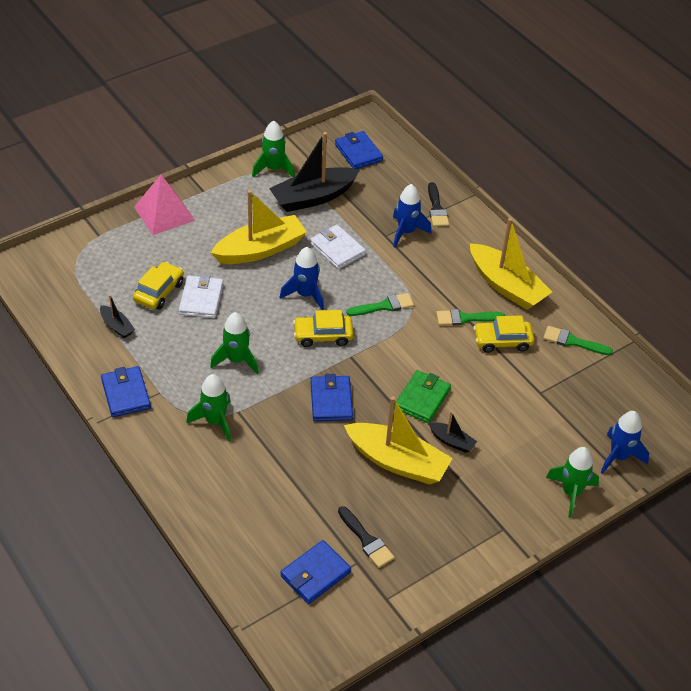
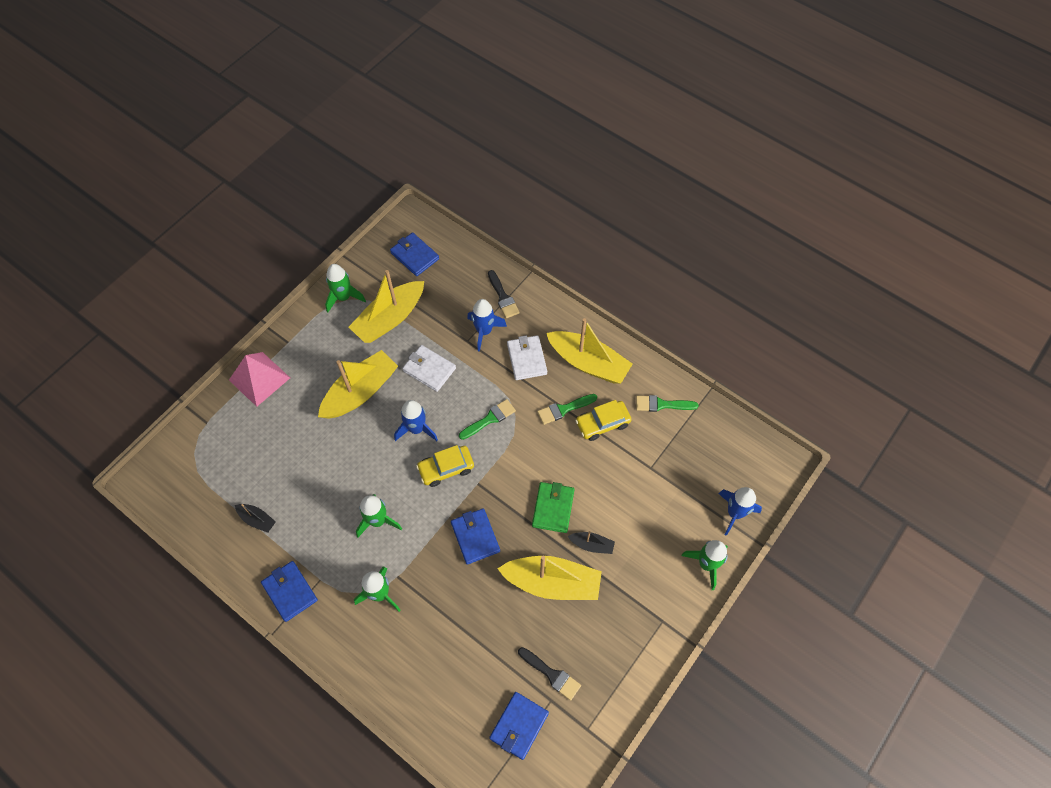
camera: 15 degrees left, 15 degrees up
(159, 291) = (283, 468): yellow car -> none
(201, 299) = (324, 464): white wallet -> white wallet (526, 359)
(313, 197) = (390, 318): black boat -> yellow boat

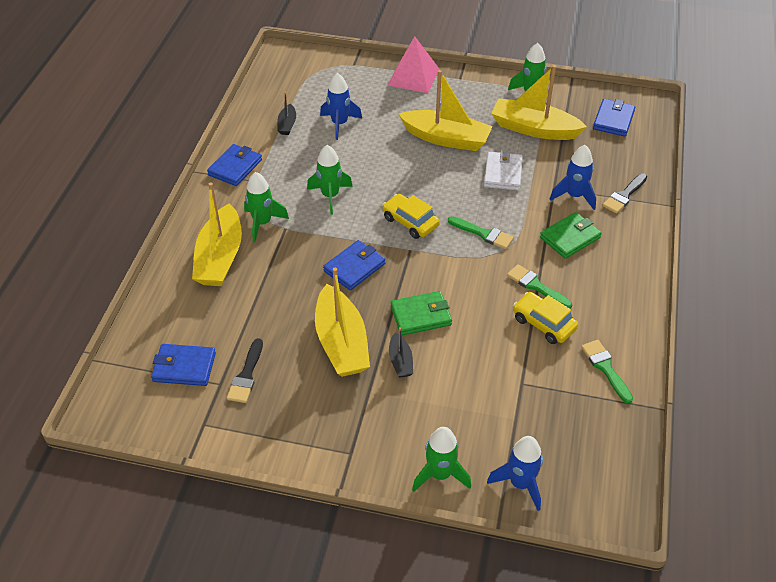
camera: 65 degrees right, 15 degrees down
(416, 429) = (436, 187): blue rocket -> blue rocket (339, 124)
(526, 359) = (570, 237): white wallet -> green wallet
(588, 363) = (605, 287): yellow boat -> yellow boat (220, 257)

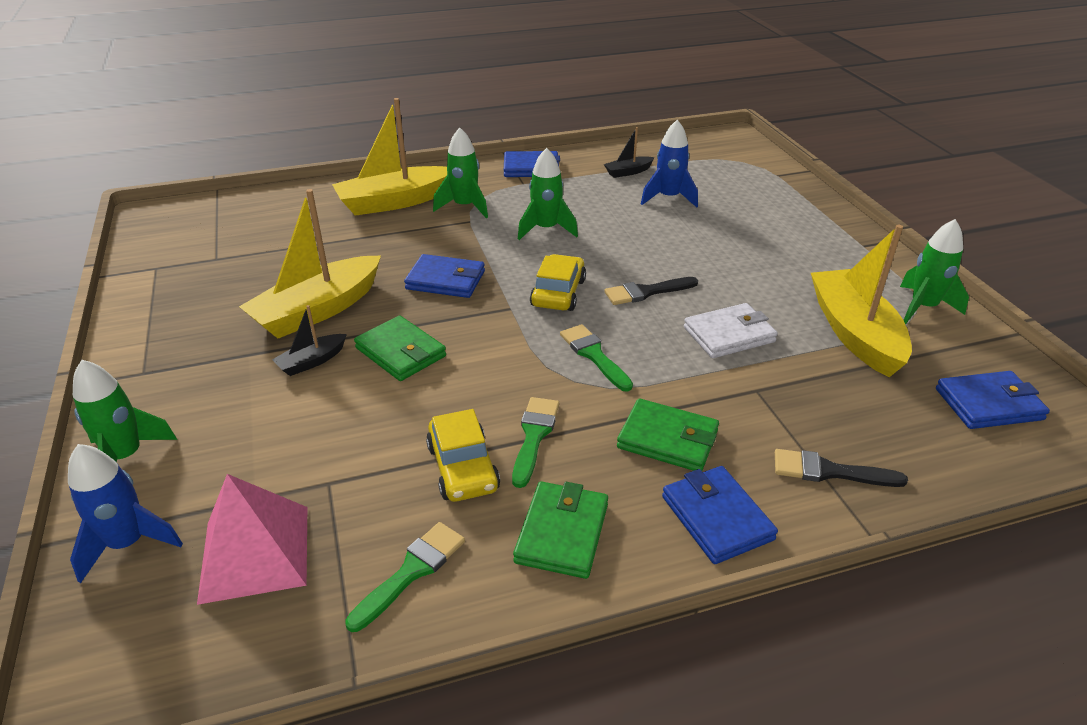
camera: 60 degrees right, 10 degrees down
(184, 367) = (229, 233): blue wallet -> blue wallet (716, 518)
(246, 375) = (235, 269): black brush -> black brush (646, 292)
(413, 77) = (815, 215): pink pyramid -> pink pyramid (255, 553)
(446, 138) = (737, 271): yellow boat -> none
(483, 234) = (594, 355): green brush -> green brush turned 150 degrees clockwise
(543, 323) = (463, 468): yellow car -> yellow car turned 150 degrees clockwise
(574, 196) = (763, 416): blue rocket -> none
(611, 304) = (562, 533): none -> green wallet

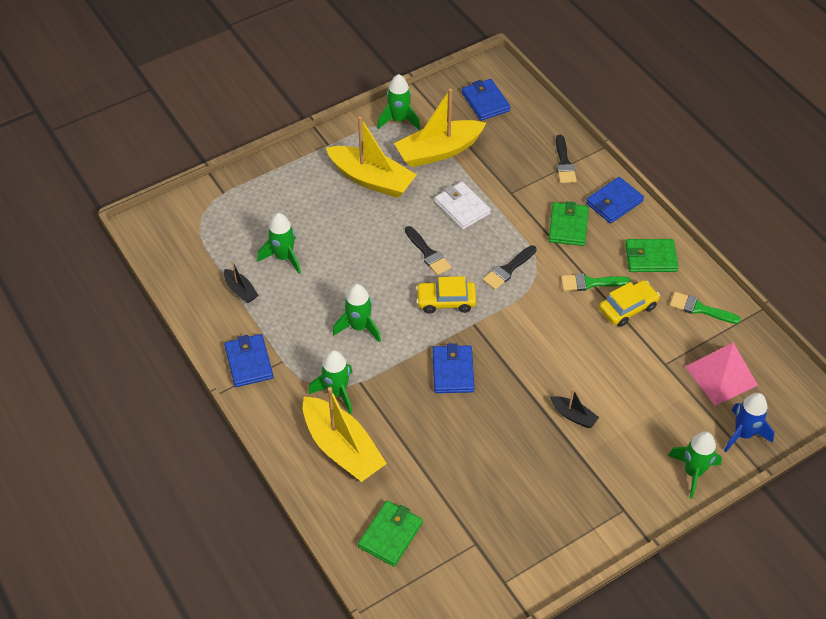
camera: 105 degrees left, 15 degrees up
(318, 310) = (518, 437): yellow boat -> yellow boat (371, 179)
(401, 352) = (544, 370): green wallet -> green wallet (390, 535)
(594, 355) = (508, 269): green brush -> black brush
(668, 198) = (284, 257): blue rocket -> green rocket

